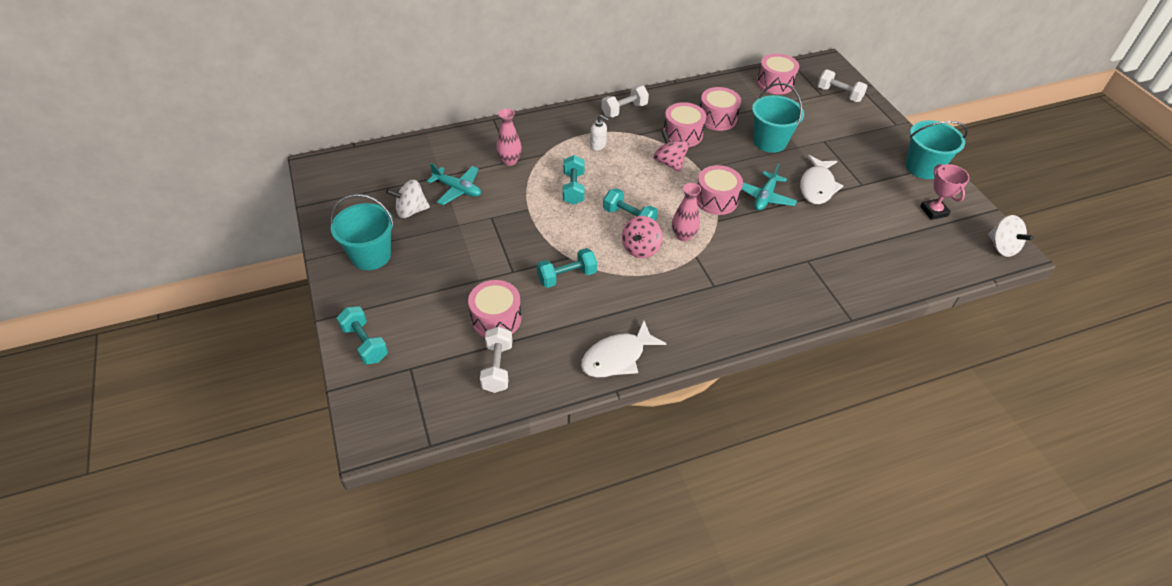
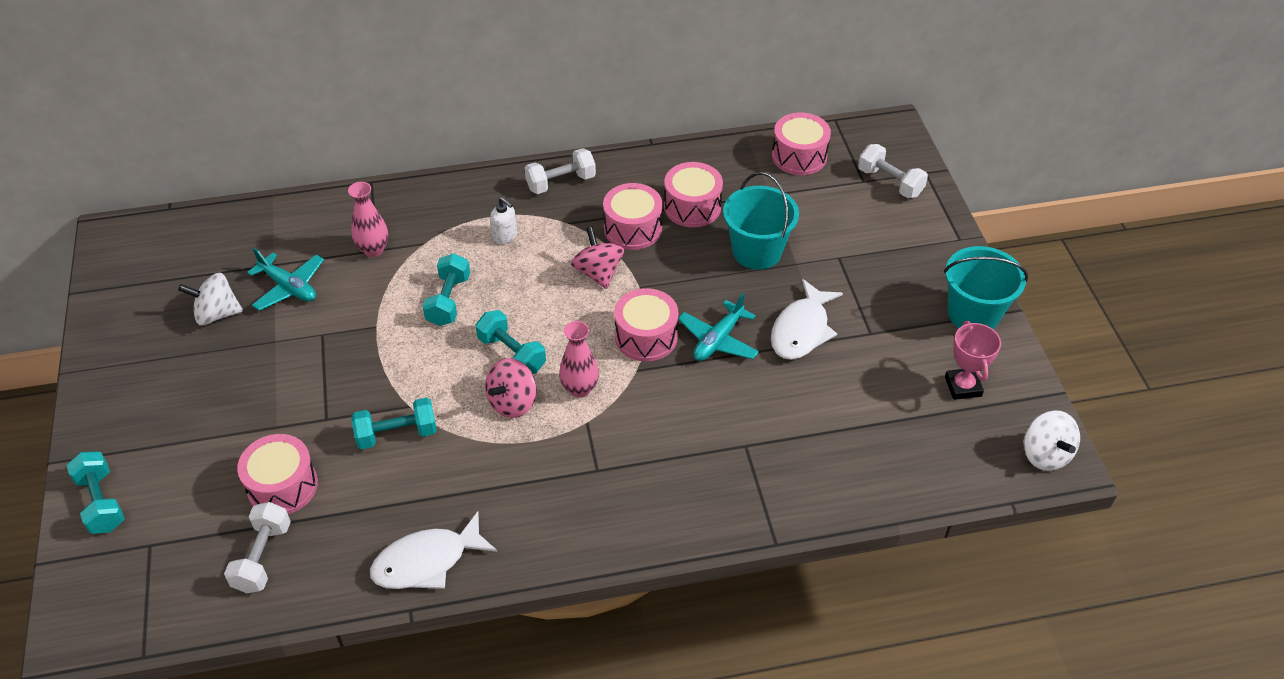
camera: 10 degrees right, 0 degrees up
(371, 255) = (145, 375): turquoise bucket -> none

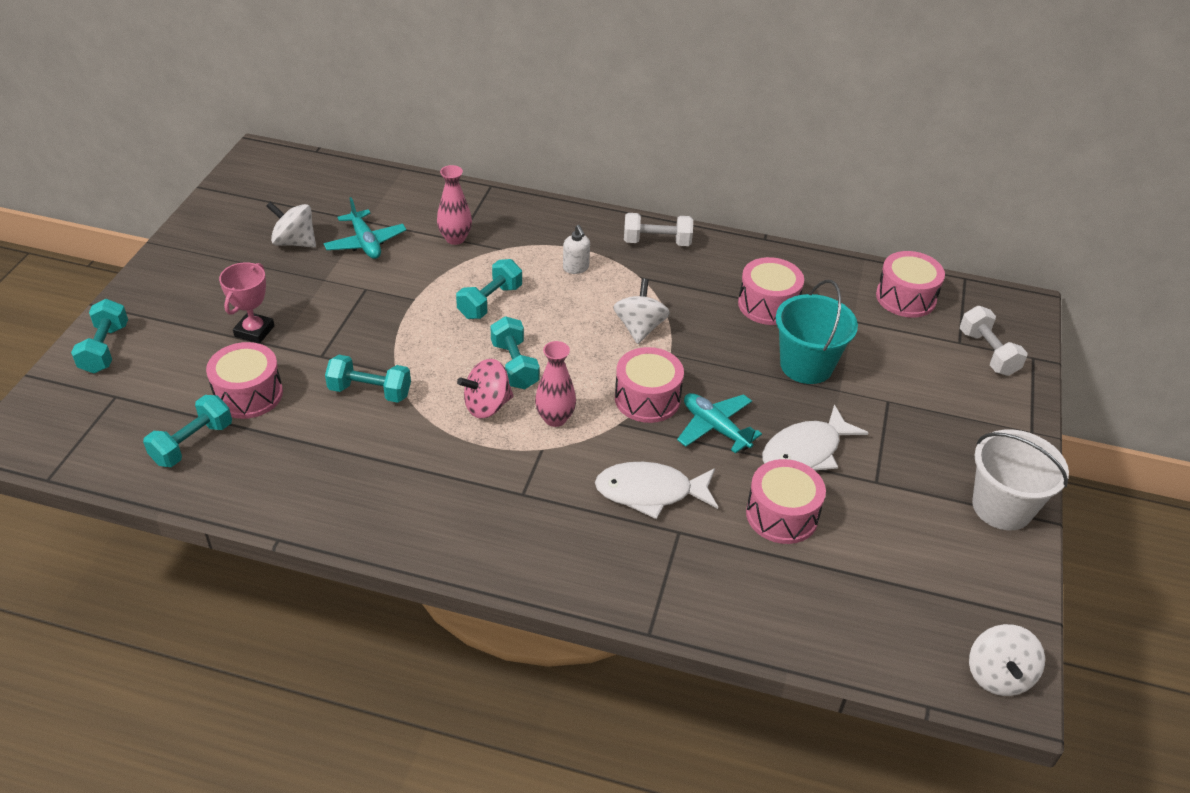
camera: 25 degrees right, 5 degrees down
(262, 557) = (192, 443): white dumbbell -> turquoise dumbbell
(427, 561) = (320, 506): white fish -> white fish (650, 492)
(598, 273) = (640, 328): pink spinning top -> white spinning top
(632, 228) = (697, 303): pink drum -> pink drum (782, 515)
(718, 340) = (715, 428): turquoise plane -> turquoise plane turned 75 degrees clockwise
(963, 386) = (945, 571): pink trophy -> pink trophy (254, 331)
(973, 314) = (1002, 507): turquoise bucket -> white bucket

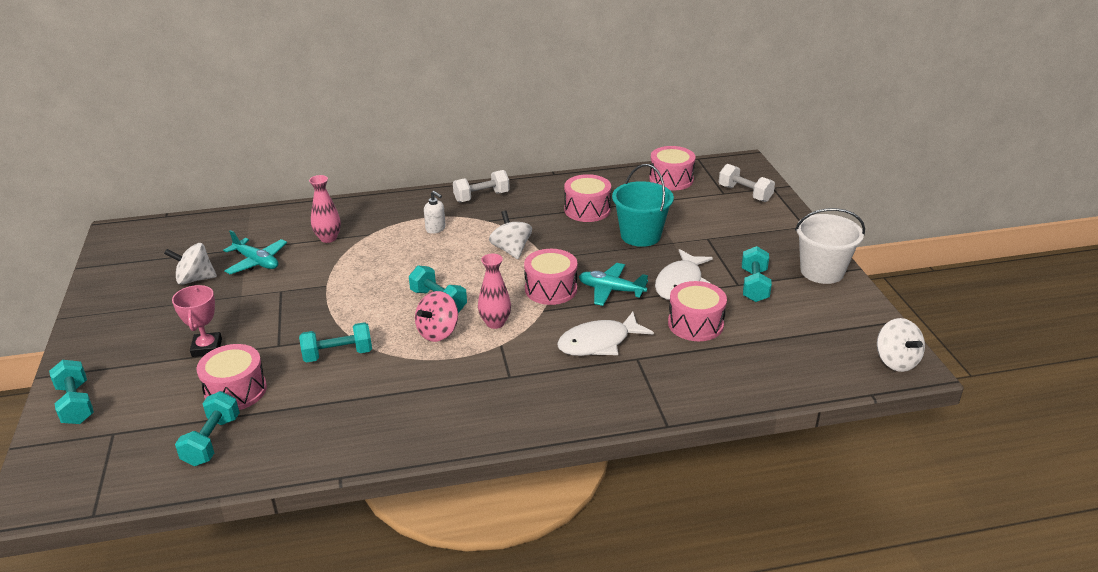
camera: 25 degrees left, 10 degrees down
(490, 302) = (388, 268): turquoise dumbbell -> turquoise dumbbell (754, 285)

